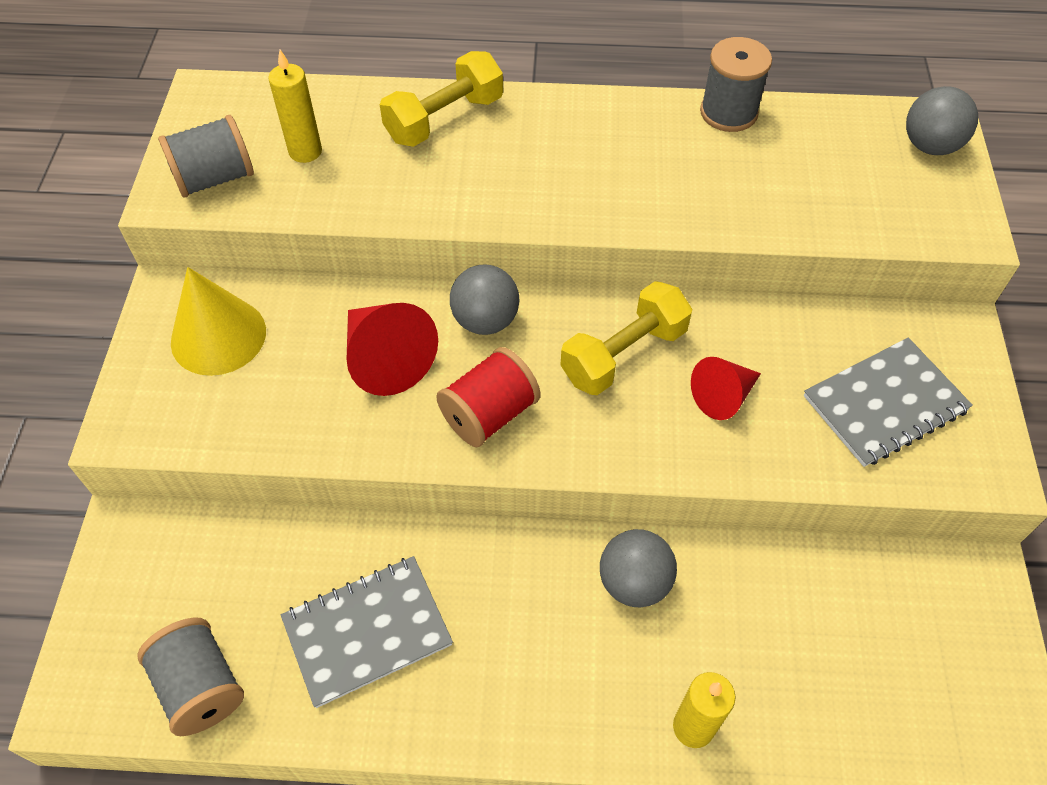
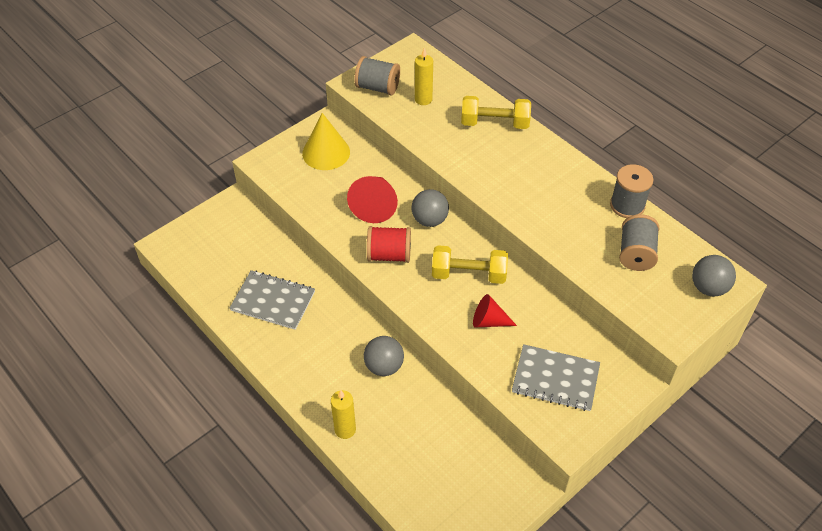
camera: 45 degrees right, 5 degrees down
(201, 686) = (204, 273): grey spool -> grey spool (636, 254)

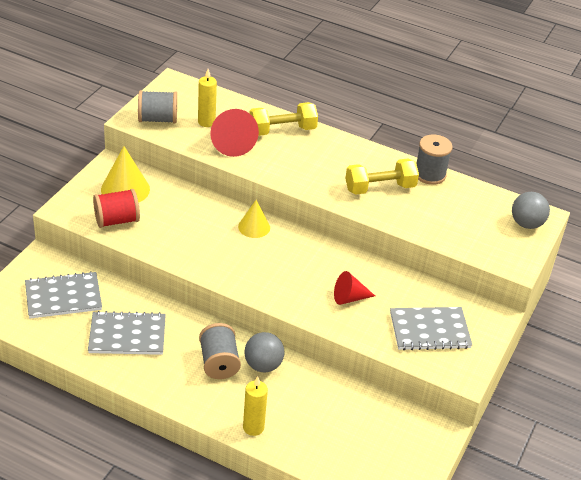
camera: 25 degrees left, 10 degrees down
(234, 247) = (63, 297): none -> grey notebook
(375, 206) = (196, 225): red cone -> red cone (231, 143)
(389, 255) = (231, 264): red spool -> red spool (117, 220)
(429, 220) = (254, 227): grey ball -> yellow cone
(469, 274) = (312, 264): yellow dumbbell -> yellow dumbbell (380, 188)
(636, 254) = (456, 210): grey spool -> grey spool (219, 363)

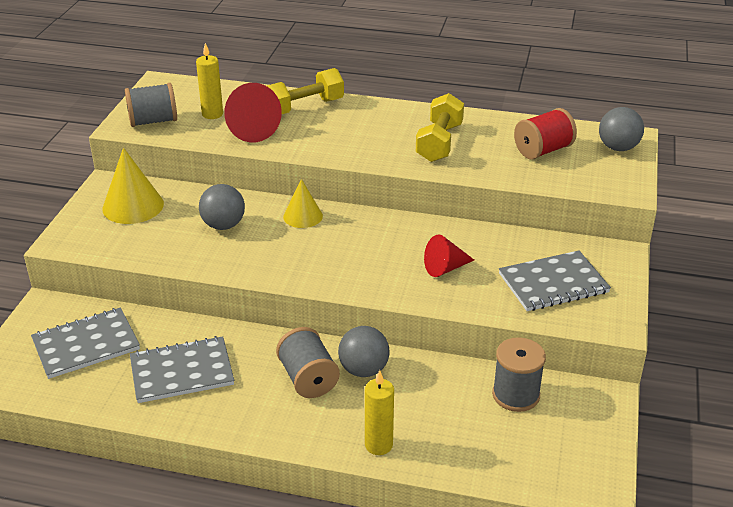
camera: 10 degrees left, 5 degrees down
(117, 220) = (133, 241): red spool -> red spool (543, 150)
(190, 222) = (223, 225): none -> grey ball
(380, 188) = (439, 143): yellow dumbbell -> yellow dumbbell turned 45 degrees counterclockwise
(430, 174) = (489, 120): grey spool -> grey spool (516, 395)

